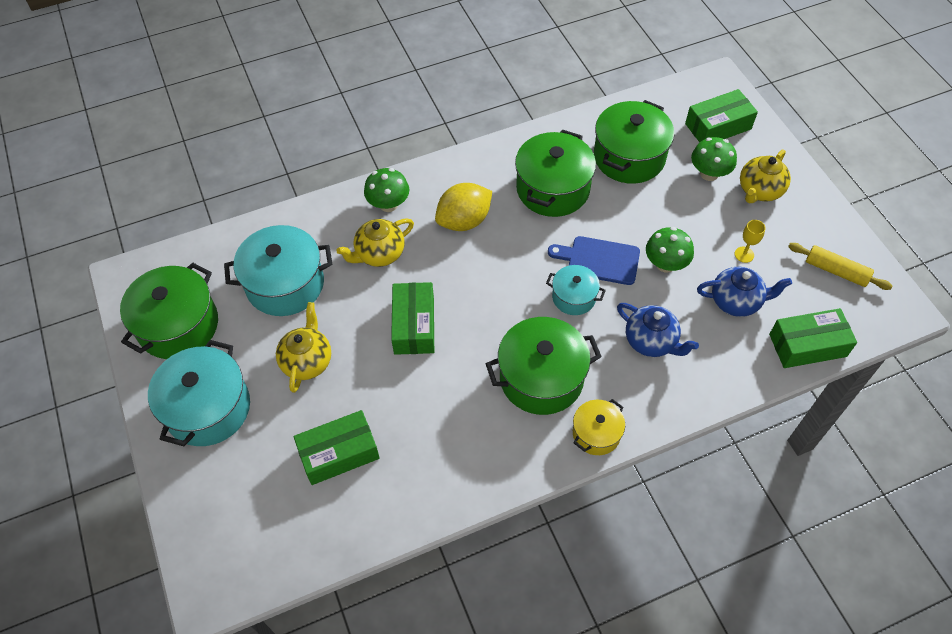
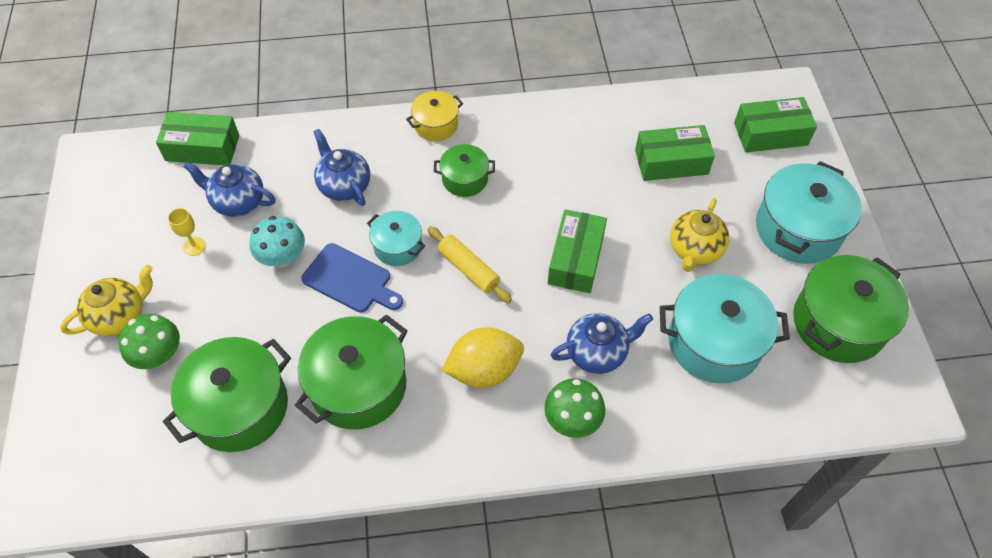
camera: 165 degrees left, 0 degrees up
(379, 254) = (597, 352): yellow teapot -> blue teapot
(541, 378) = (465, 179): green pot -> green pot, size x0.55
(665, 264) = (282, 257): green mushroom -> turquoise mushroom
(718, 126) = (97, 423): green box -> green box (770, 134)
(836, 271) = (117, 206): yellow rolling pin -> yellow rolling pin (469, 269)

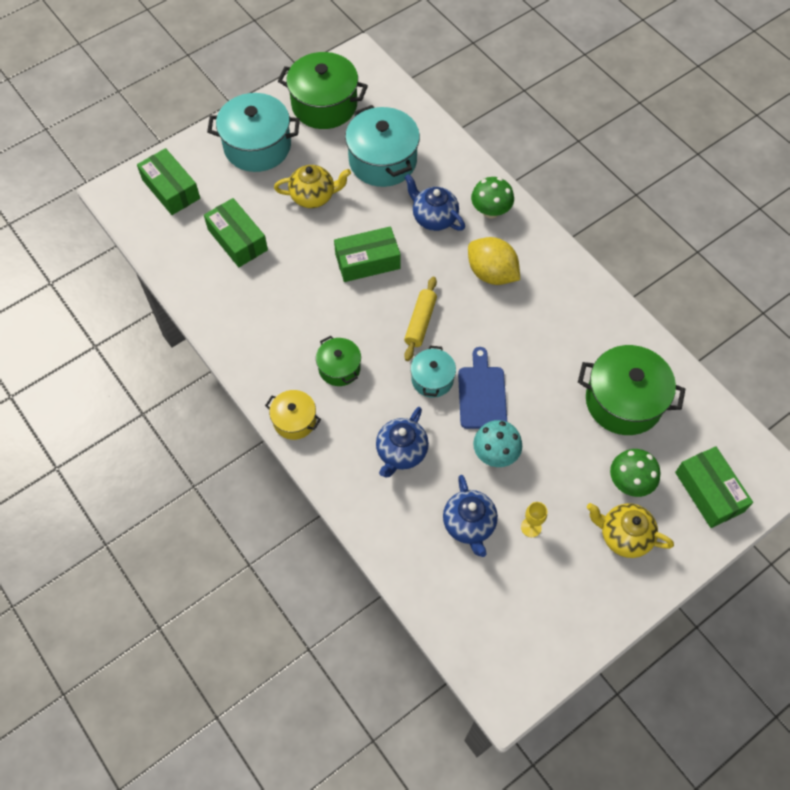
camera: 120 degrees left, 5 degrees up
(202, 148) = (435, 598): green box -> green box (709, 492)
(358, 386) = (556, 339): green pot -> none

